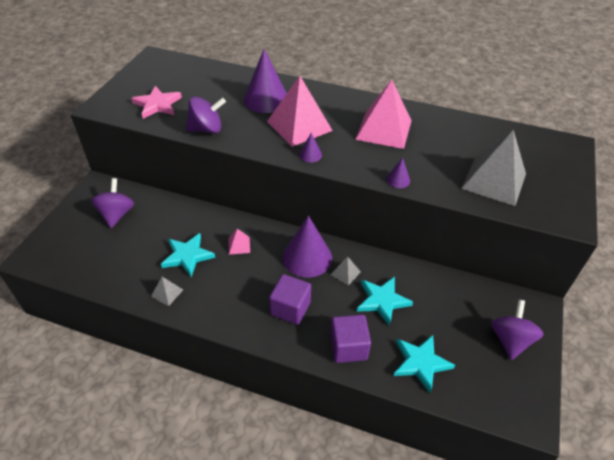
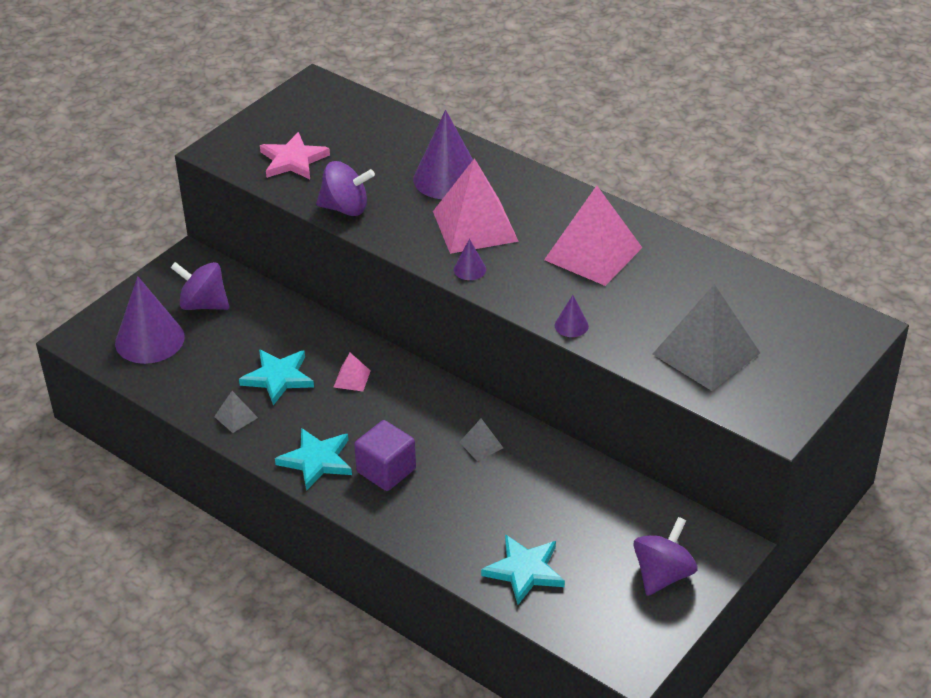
camera: 20 degrees right, 5 degrees down
(116, 214) = (203, 304): purple spinning top -> purple spinning top turned 90 degrees counterclockwise
(307, 257) = (438, 414): purple cone -> purple cone (149, 340)
(348, 347) = (440, 531): purple cube -> none
(382, 301) = (513, 489): turquoise star -> turquoise star (316, 461)

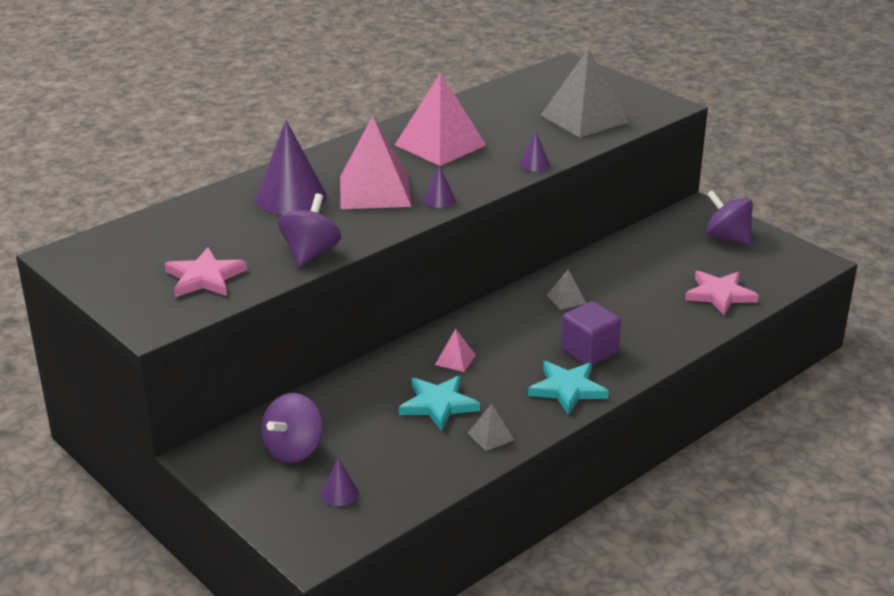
camera: 80 degrees left, 10 degrees down
(149, 340) = (339, 493): purple cone -> purple cone, size x0.45
(524, 571) = (720, 295): turquoise star -> pink star

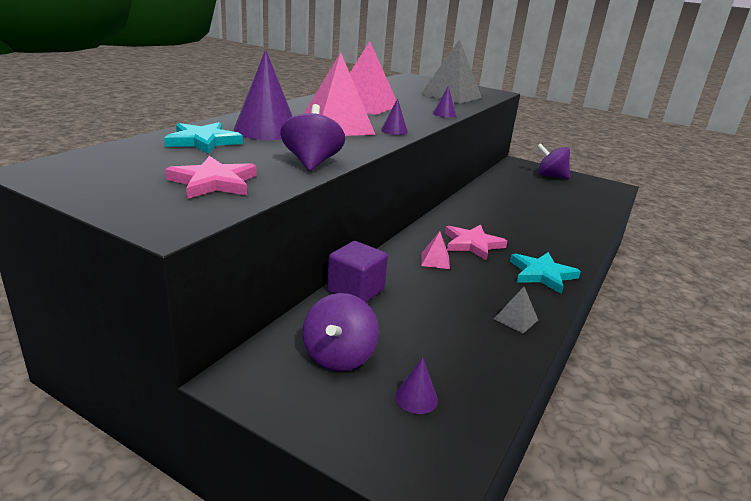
camera: 20 degrees left, 5 degrees down
(438, 405) = (449, 297): turquoise star -> turquoise star (203, 141)
(566, 299) = (483, 214): grey pyramid -> none
(589, 351) = (531, 246): purple cube -> purple cube (355, 291)
(720, 295) = (580, 206): pink star -> pink star (472, 244)

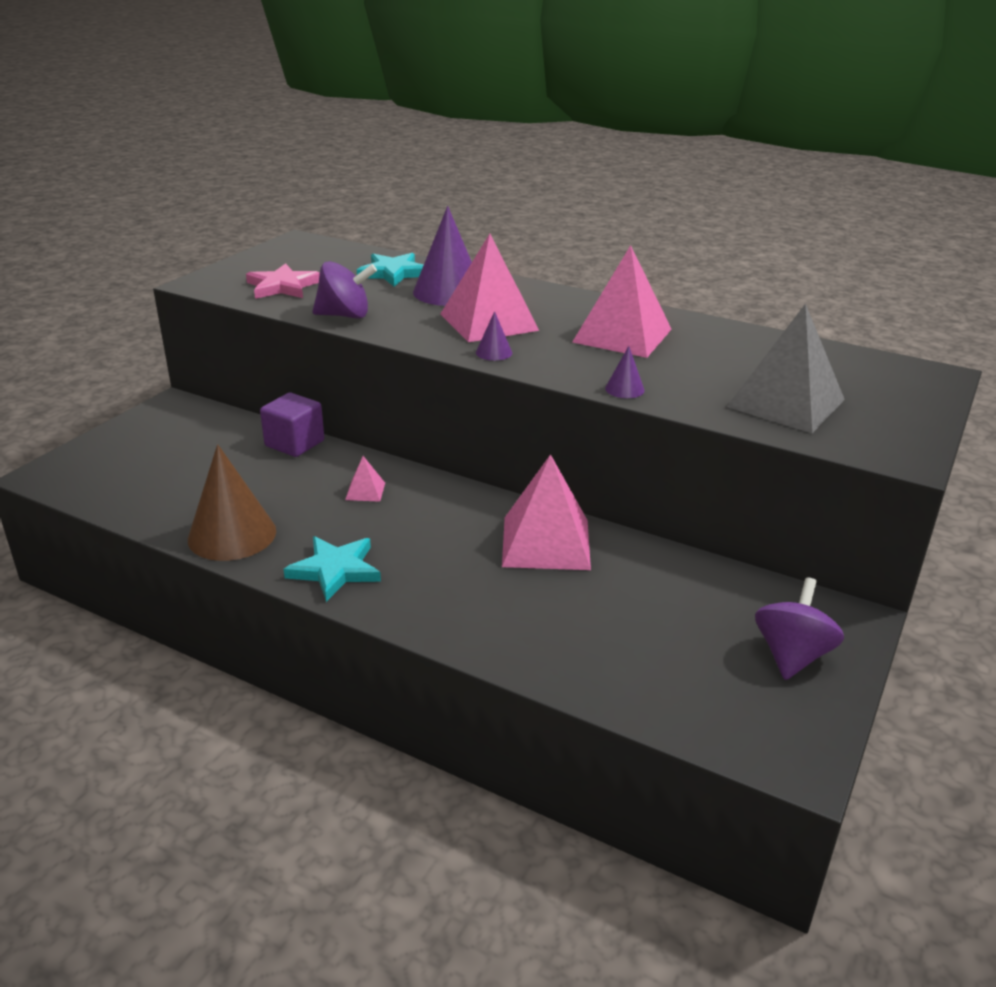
camera: 90 degrees right, 5 degrees up
(339, 356) = (190, 438): purple spinning top -> none
(416, 398) = (127, 471): purple cone -> none
(472, 244) = (416, 522): pink star -> none
(483, 210) = (546, 542): none -> pink pyramid
(515, 319) = (232, 535): grey pyramid -> brown cone

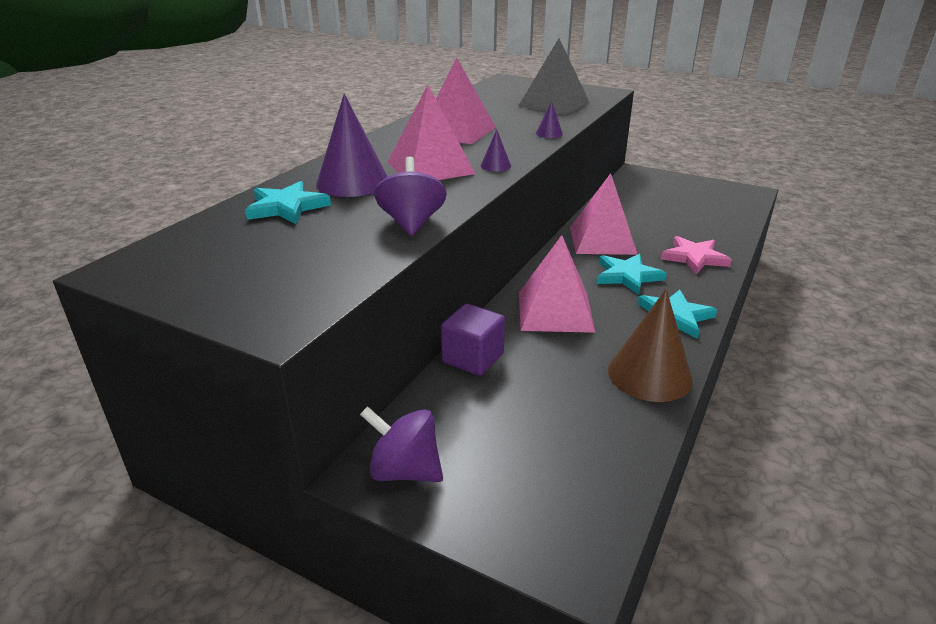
camera: 90 degrees left, 0 degrees up
(283, 286) = (311, 263): pink star -> pink star (694, 258)
(365, 491) = (555, 311): pink pyramid -> pink pyramid, size x2.29
(439, 549) = (627, 276): none -> turquoise star
(792, 655) = (675, 186): purple spinning top -> purple spinning top (404, 470)

